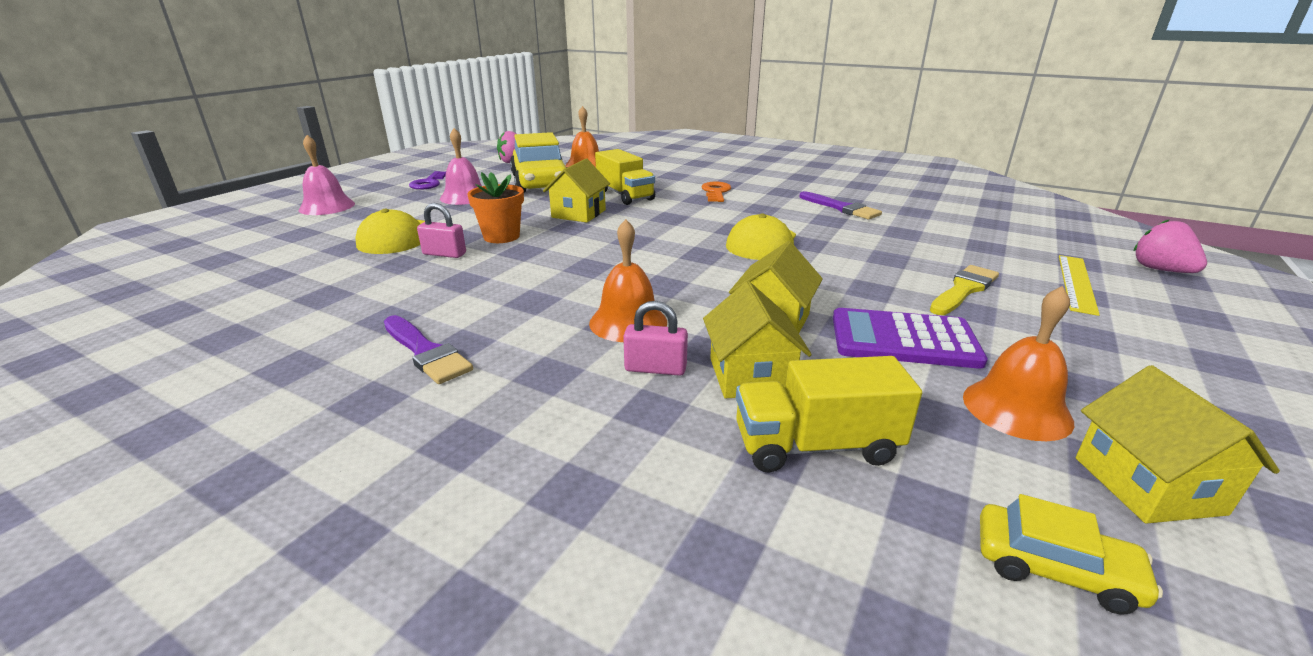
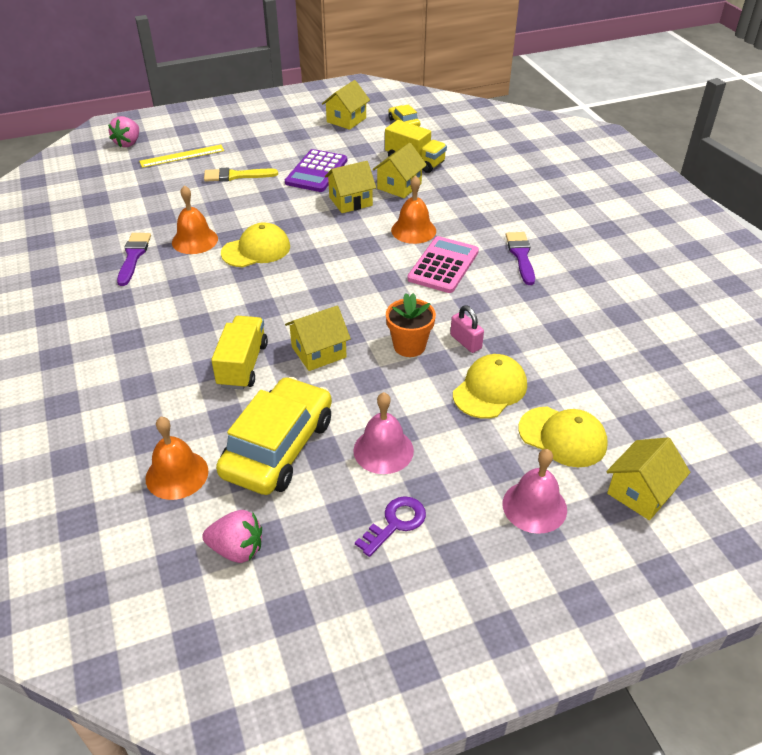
camera: 140 degrees left, 15 degrees up
(227, 230) = (640, 492): none -> yellow house
(308, 234) = (562, 437): none -> yellow cap
(536, 300) = (443, 265): none -> pink calculator
(655, 368) = (430, 204): pink padlock -> none
(716, 192) = (165, 328): orange key -> none
(903, 339) = (316, 172): purple calculator -> purple calculator turned 60 degrees clockwise
(1016, 409) = (334, 142): orange bell -> orange bell (195, 240)

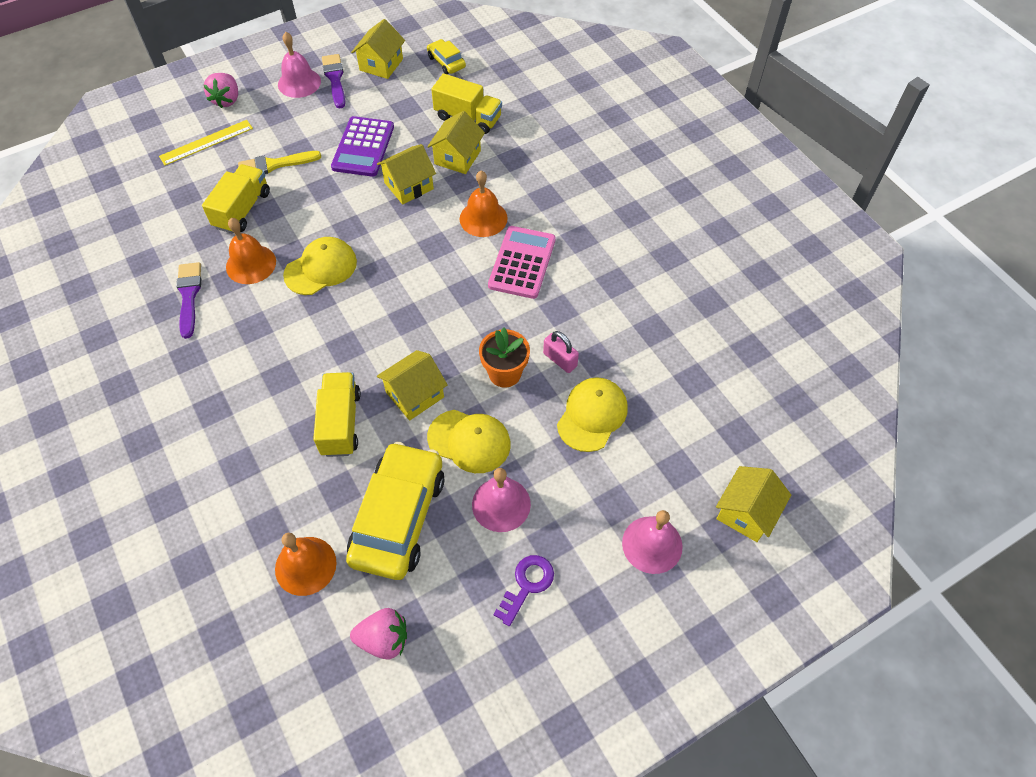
camera: 10 degrees left, 15 degrees up
(128, 143) = (139, 130): pink strawberry -> pink strawberry (227, 100)
(199, 203) = (242, 210): none -> yellow truck
(272, 125) = (299, 83): none -> pink bell
(521, 255) = (599, 238): purple brush -> purple brush (335, 79)
(562, 437) = (668, 461): yellow cap -> yellow cap (469, 441)

